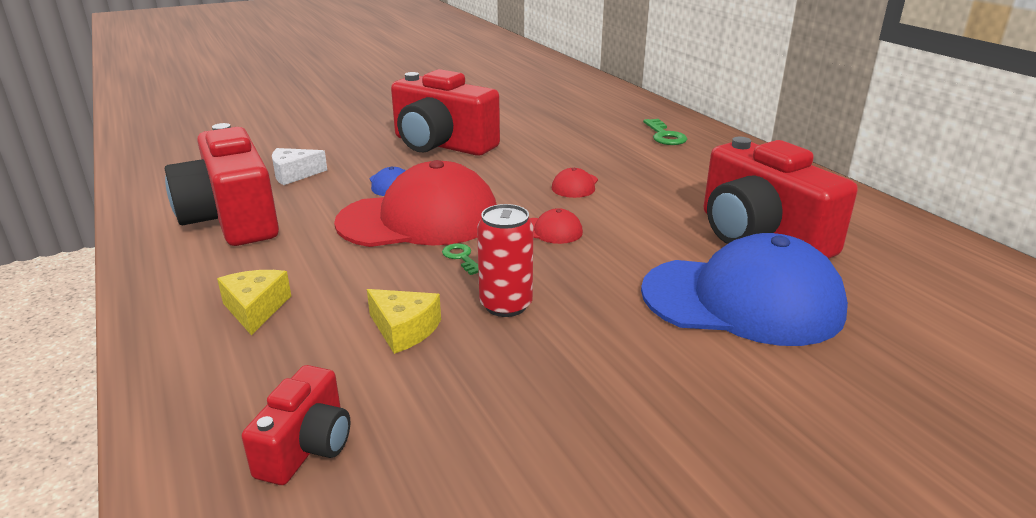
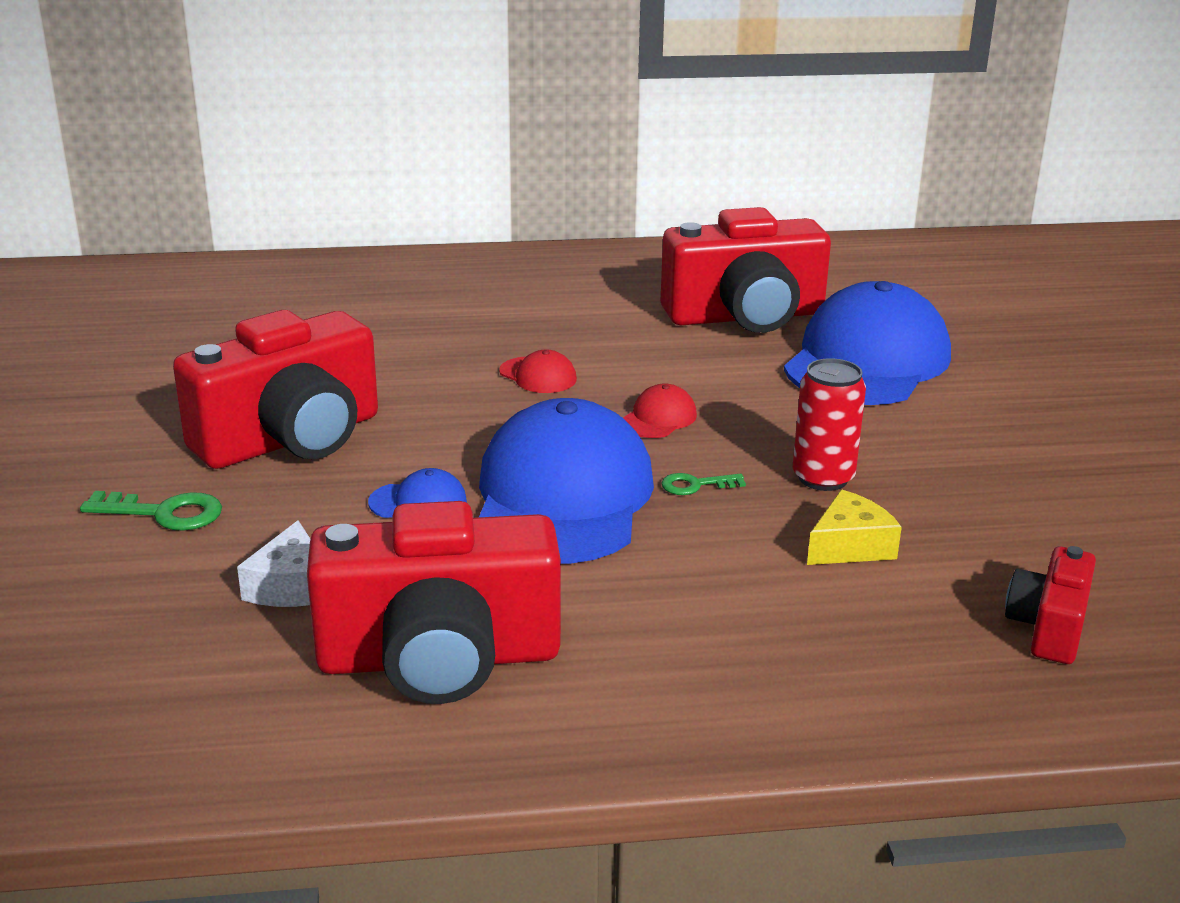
camera: 70 degrees left, 0 degrees up
(255, 309) = (756, 647): yellow cheese -> none
(306, 446) = (1048, 627): red camera -> red camera turned 105 degrees counterclockwise
(419, 219) = (562, 497): red cap -> blue cap
(664, 135) = (424, 286): green key -> green key (164, 513)

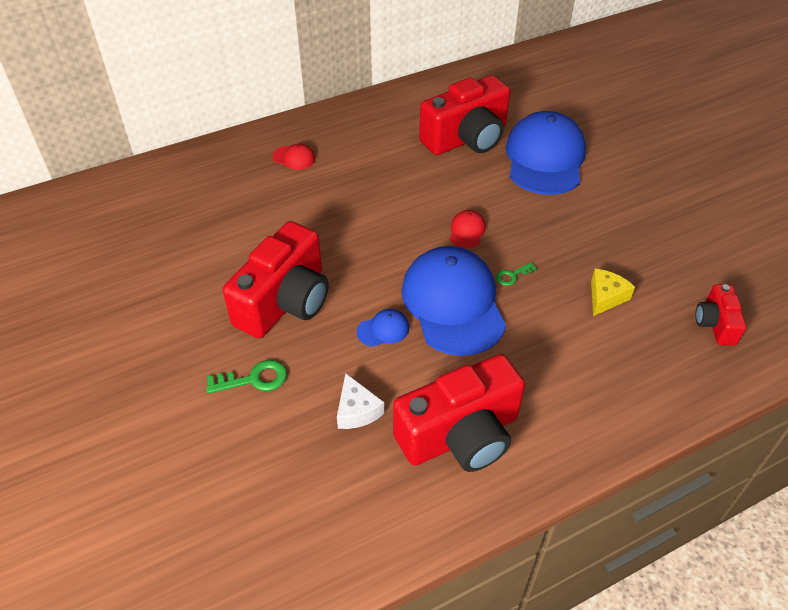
camera: 20 degrees left, 20 degrees up
(538, 375) = (386, 214): red cap -> red cap (294, 158)
(823, 478) = (569, 252): red can -> none

